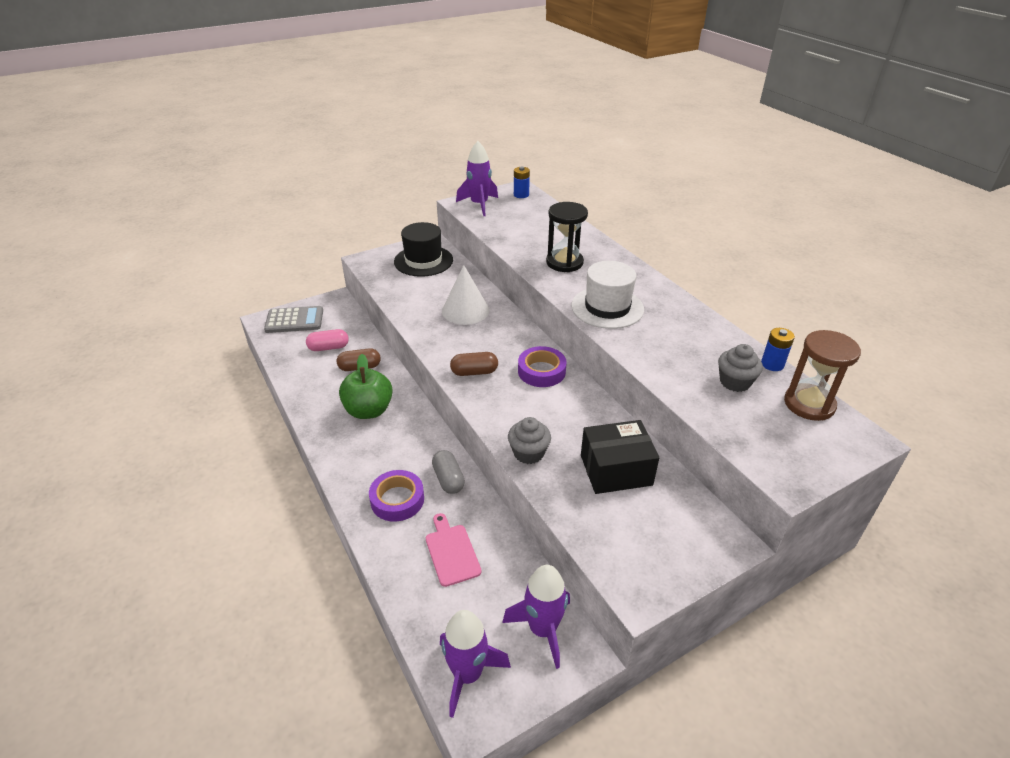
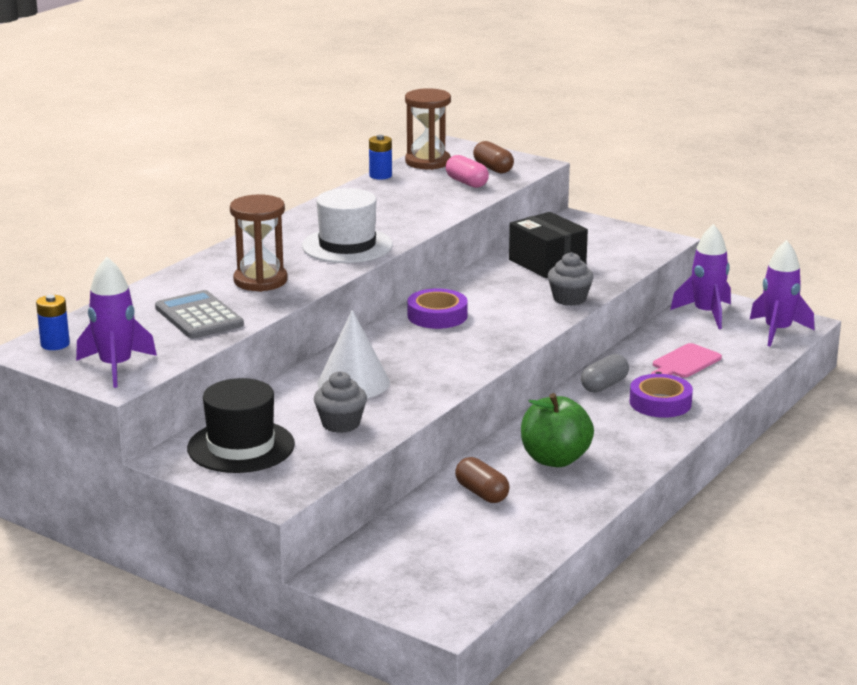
camera: 115 degrees left, 15 degrees down
(294, 320) = (423, 591): grey calculator -> grey calculator (199, 316)
(328, 347) = (462, 533): pink capsule -> pink capsule (466, 183)
(474, 372) = (476, 348): brown capsule -> brown capsule (493, 168)
(564, 262) = (260, 281): black hourglass -> brown hourglass
(735, 382) = (425, 186): grey cupcake -> grey cupcake (341, 424)

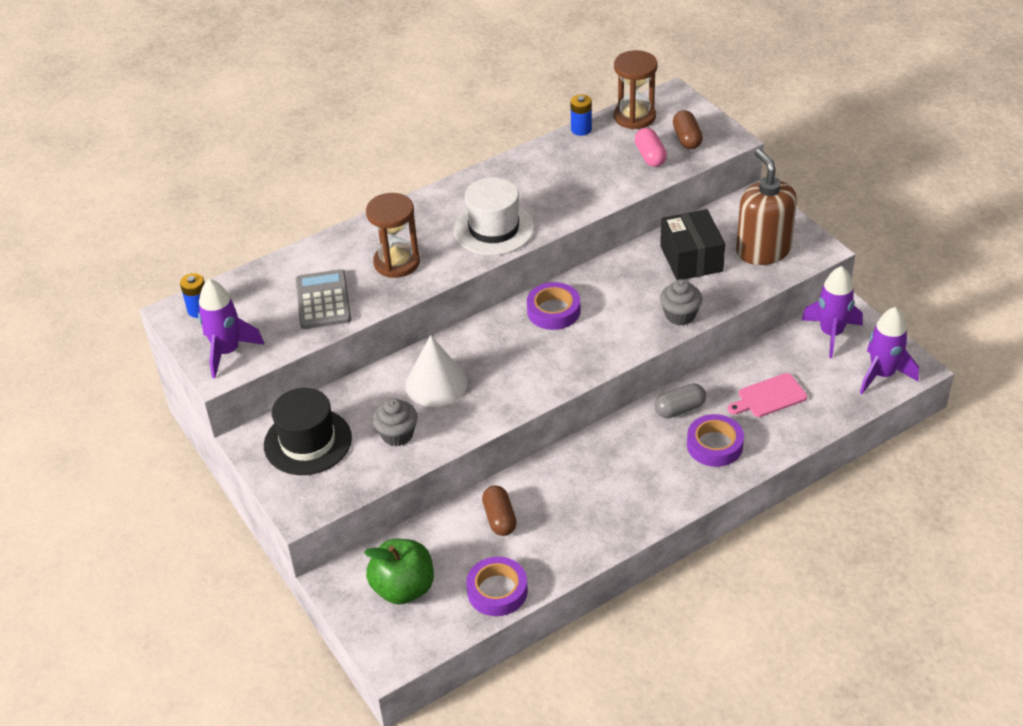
camera: 25 degrees right, 20 degrees up
(524, 545) = (497, 591): none -> purple tape
(555, 459) = (582, 493): green apple -> green apple (403, 588)
(612, 248) = (763, 250): none -> brown soap dispenser

